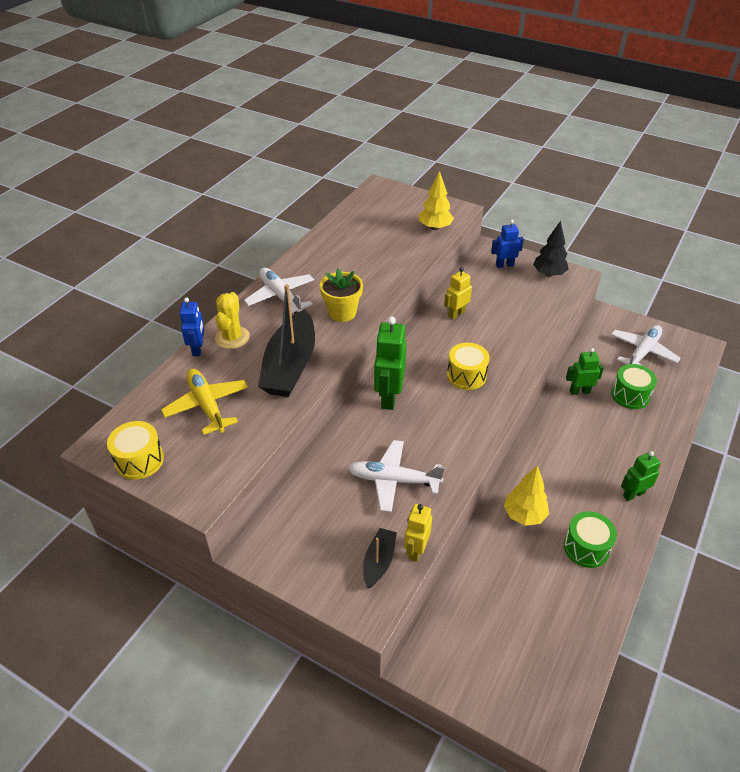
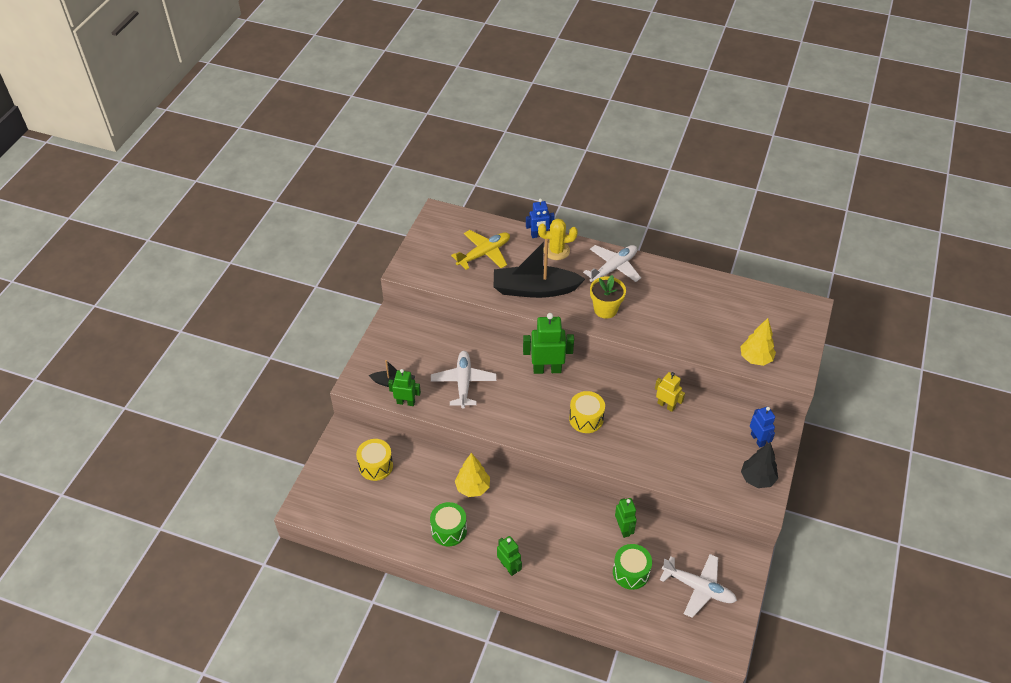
camera: 80 degrees right, 5 degrees up
(139, 460) = (430, 234): yellow drum -> yellow drum (376, 466)
(416, 550) = (406, 402): yellow robot -> green robot

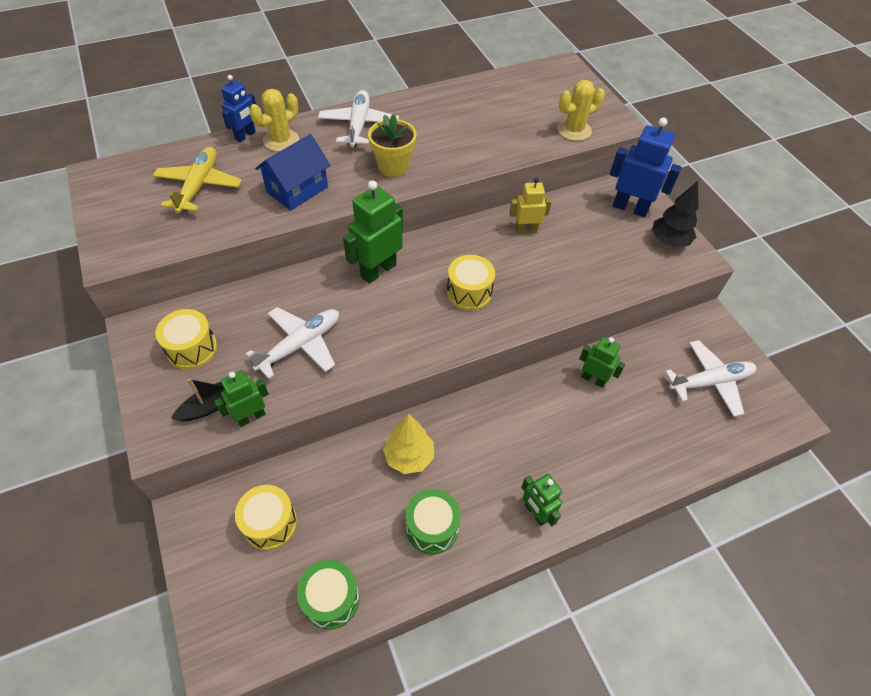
camera: 45 degrees left, 5 degrees up
(409, 346) = (192, 349): none -> yellow drum
(463, 382) = (300, 345): white plane -> white plane turned 90 degrees clockwise
(509, 567) = (535, 513): green robot -> green robot turned 135 degrees counterclockwise
(534, 289) = (297, 189): black boat -> blue house
(631, 572) = (645, 416): green drum -> green drum (331, 599)
(755, 358) = (574, 130): yellow tree -> yellow cactus
(758, 439) = (630, 208): blue robot -> blue robot, size x1.63

